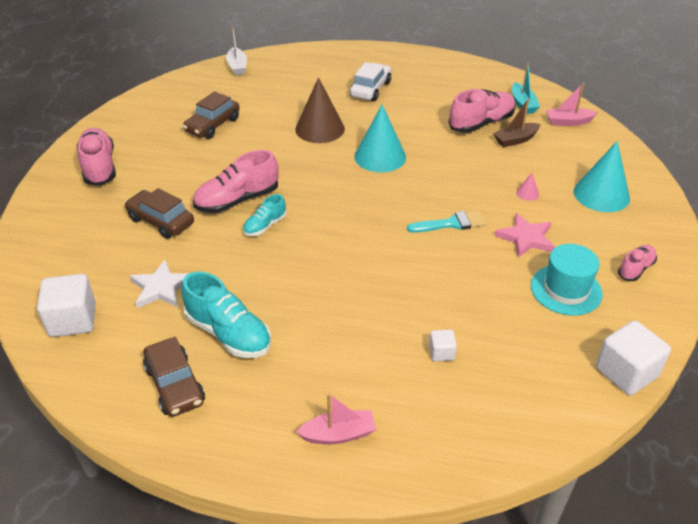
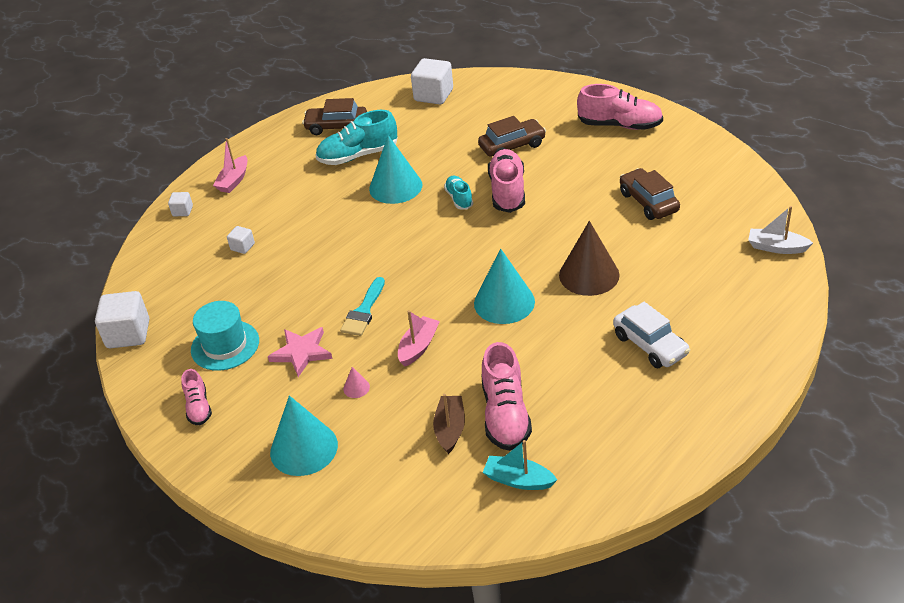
camera: 125 degrees right, 0 degrees up
(161, 288) = (432, 135): white star -> none
(270, 277) = (395, 186): none -> turquoise cone
(427, 454) = (182, 211): none -> white cube
(568, 122) = (447, 504): pink boat -> pink boat (418, 347)

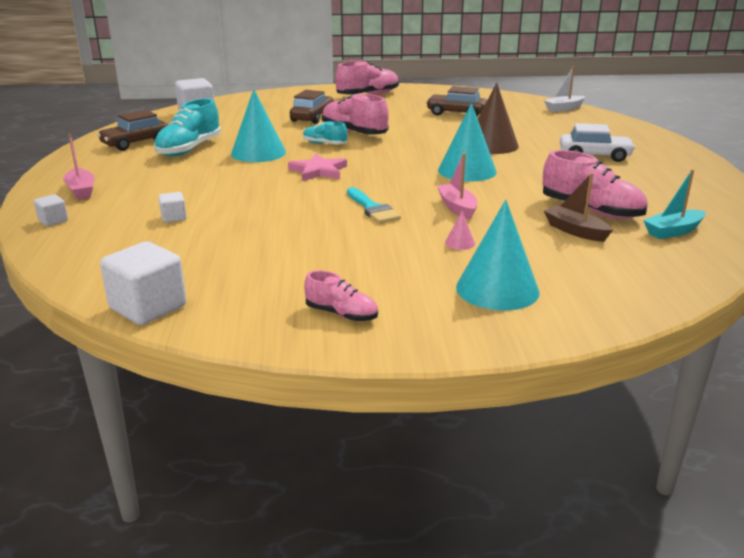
camera: 50 degrees left, 15 degrees down
(225, 345) = (283, 270): turquoise hat -> none
(301, 352) = (369, 246): pink star -> pink star (318, 171)

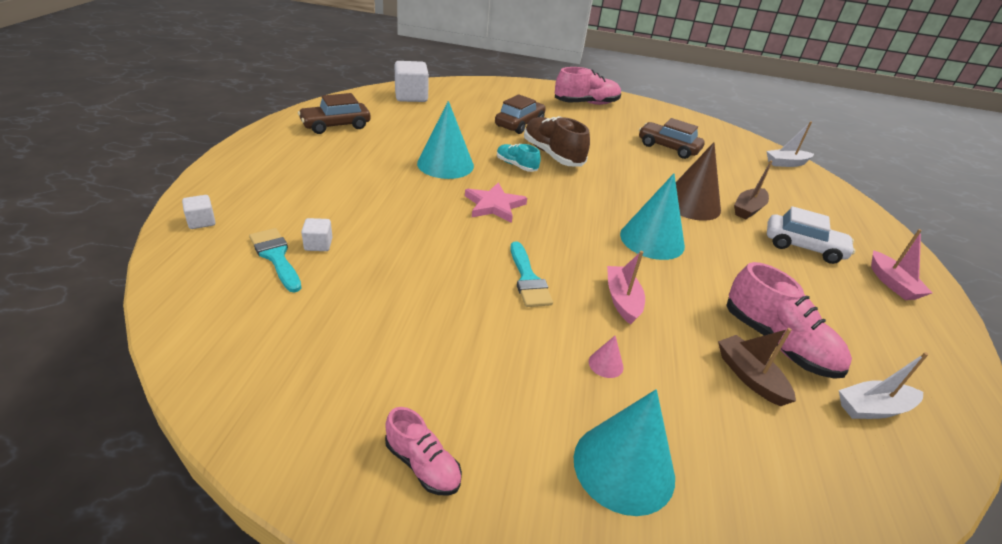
camera: 10 degrees right, 10 degrees up
(81, 190) = (251, 182): pink boat -> pink boat (892, 283)
(140, 230) = (276, 257): none -> turquoise brush
(148, 307) = (219, 391): white cube -> none
(189, 149) = (381, 145): turquoise shoe -> none
(354, 132) = (552, 155): pink shoe -> brown shoe
(541, 141) = (748, 209): none -> brown boat
(673, 231) = (873, 408): turquoise boat -> white boat

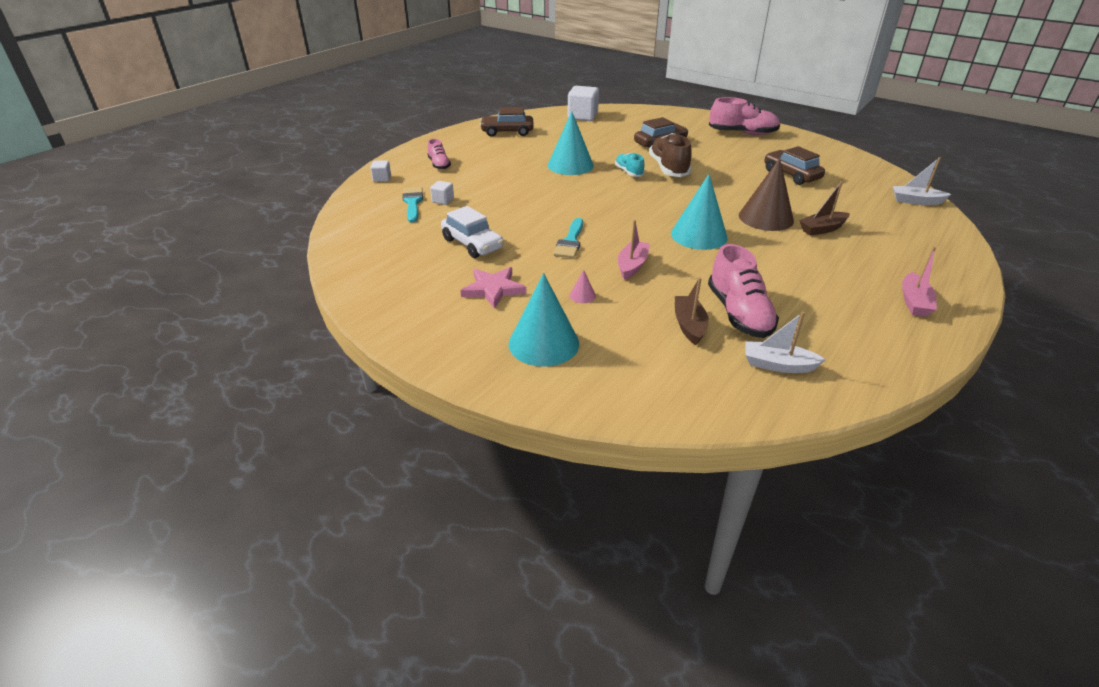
camera: 30 degrees right, 0 degrees up
(423, 465) = (424, 312): pink shoe -> pink shoe (439, 165)
(494, 205) = (585, 195): pink star -> pink star (493, 289)
(803, 247) = (848, 263): white car -> white car (472, 244)

